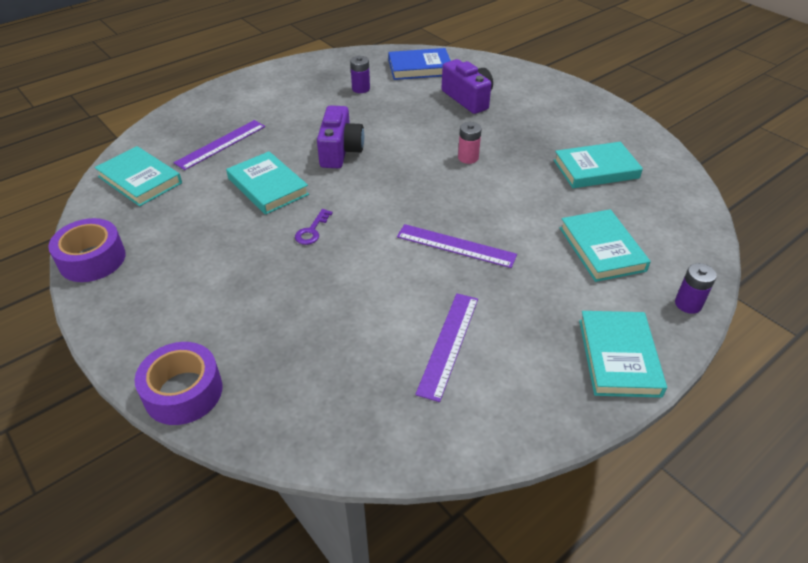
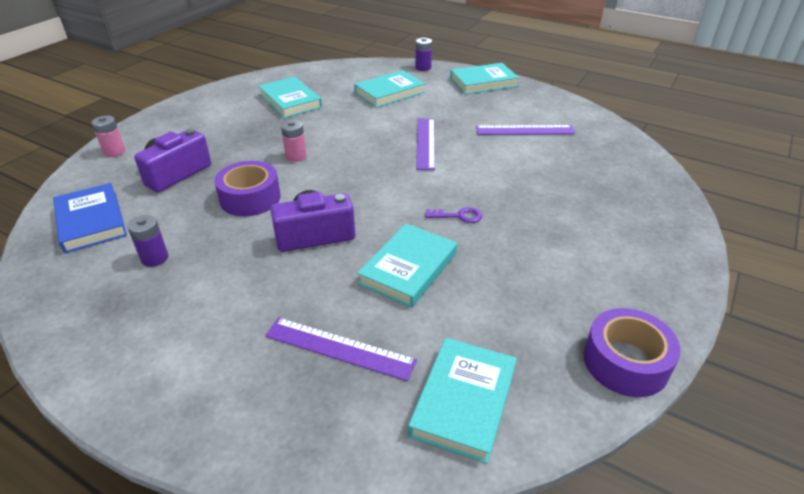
camera: 110 degrees left, 5 degrees down
(183, 392) = (679, 223): purple tape -> purple tape (250, 198)
(518, 74) = (114, 152): none -> pink battery

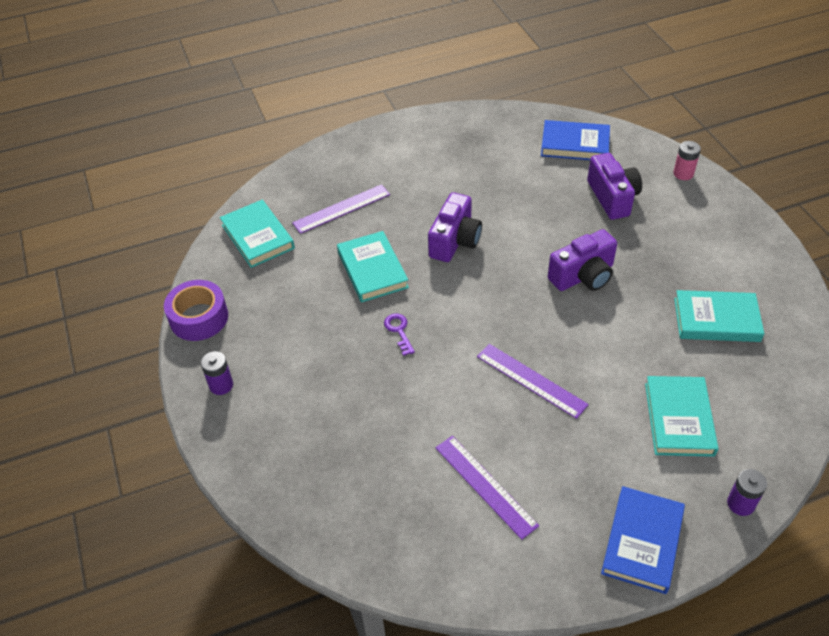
camera: 130 degrees right, 10 degrees up
(154, 258) = (501, 162): purple battery -> purple battery (221, 385)
(250, 198) = (536, 226): purple tape -> none
(296, 156) = (583, 276): pink battery -> purple camera
(458, 216) = (399, 331): purple key -> purple key turned 120 degrees clockwise
(483, 82) = (642, 542): turquoise book -> blue book
(524, 130) = (485, 485): purple ruler -> purple ruler turned 75 degrees counterclockwise

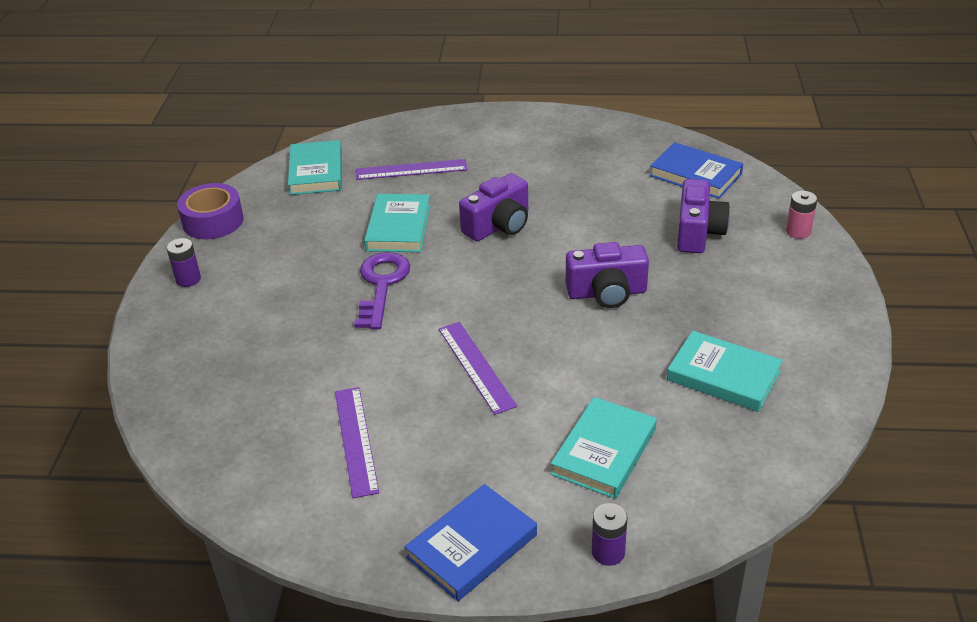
camera: 25 degrees right, 10 degrees down
(399, 331) = (381, 285): purple key -> purple key, size x1.96

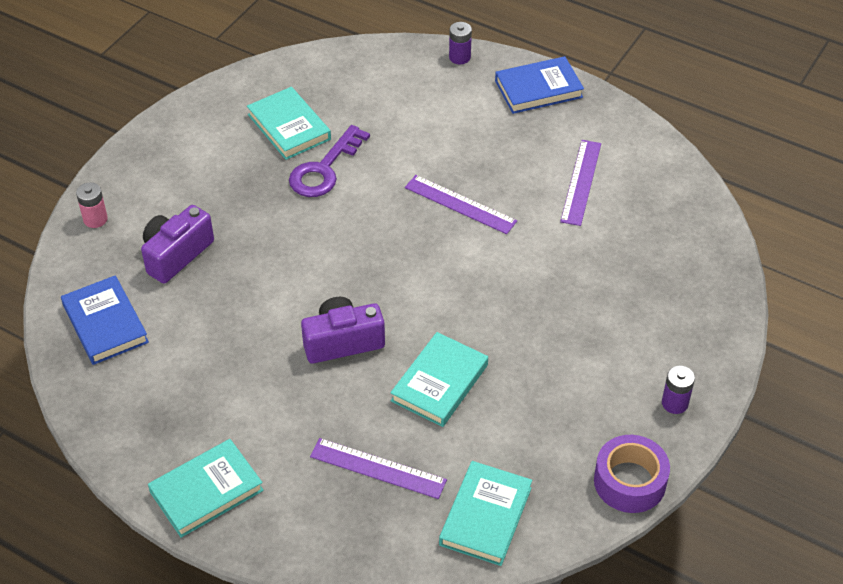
camera: 155 degrees left, 10 degrees up
(381, 285) = (493, 316): purple key -> purple key (324, 169)
(476, 366) = (460, 204): purple ruler -> purple ruler turned 60 degrees counterclockwise
(604, 452) = (415, 110): turquoise book -> turquoise book (206, 491)
(607, 293) = (309, 227): purple camera -> none

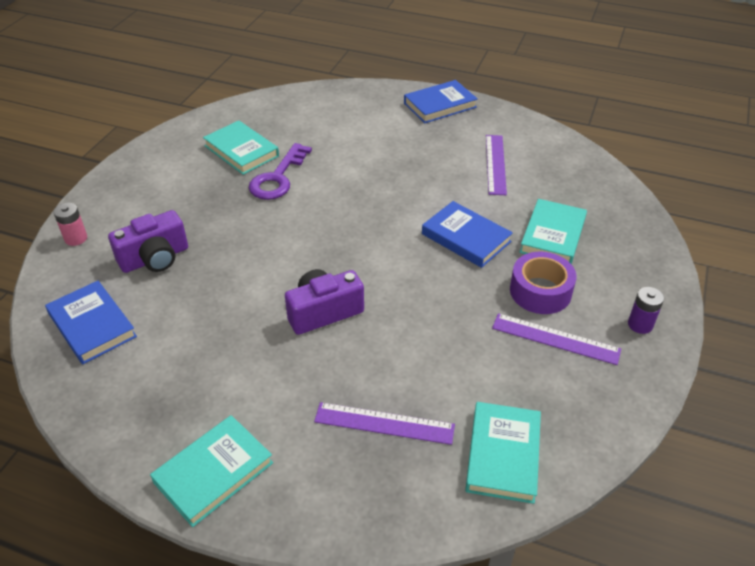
camera: 10 degrees left, 5 degrees down
(176, 254) = (155, 258): purple camera -> purple camera turned 150 degrees counterclockwise
(439, 383) = (422, 336): turquoise book -> turquoise book (552, 235)
(459, 57) = (371, 91): purple battery -> none
(460, 204) = (400, 191): purple ruler -> purple ruler (555, 338)
(518, 274) = (466, 238): none -> blue book
(629, 481) = (627, 400): purple tape -> purple tape (540, 291)

